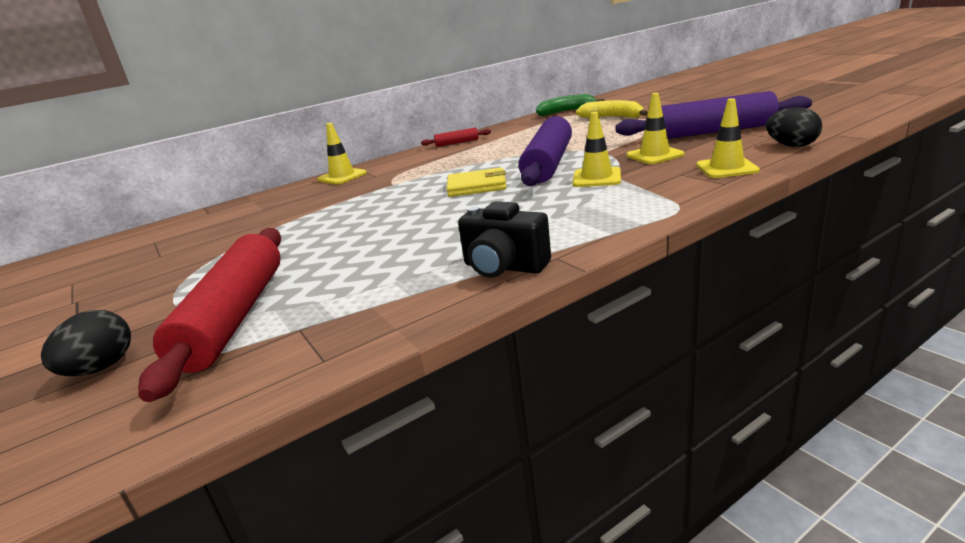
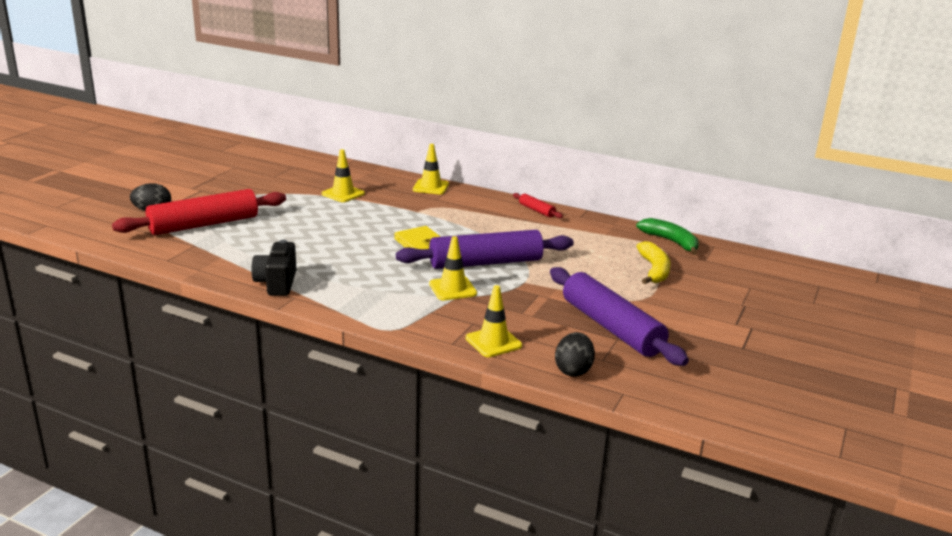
camera: 55 degrees right, 0 degrees up
(654, 155) = (523, 306): yellow traffic cone -> yellow traffic cone (343, 194)

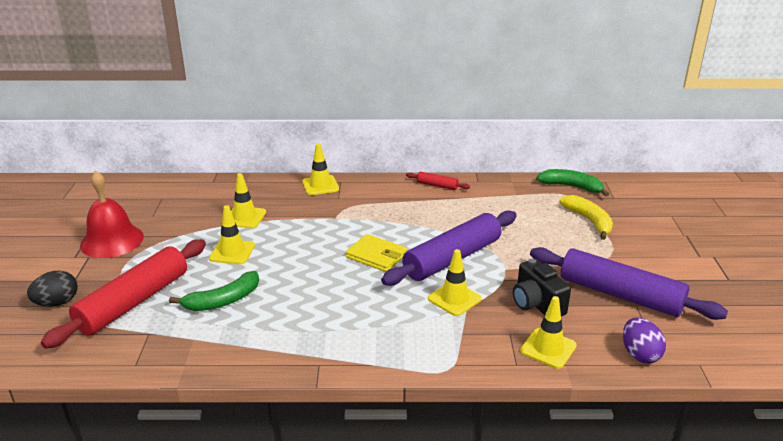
camera: 25 degrees left, 5 degrees up
(228, 184) = (112, 240): none -> red bell
(267, 241) = (223, 301): none -> green banana
(277, 283) = (284, 353): black camera -> black camera (536, 304)
(308, 213) = (232, 252): none -> yellow traffic cone
(573, 370) = (639, 354): black egg -> purple egg

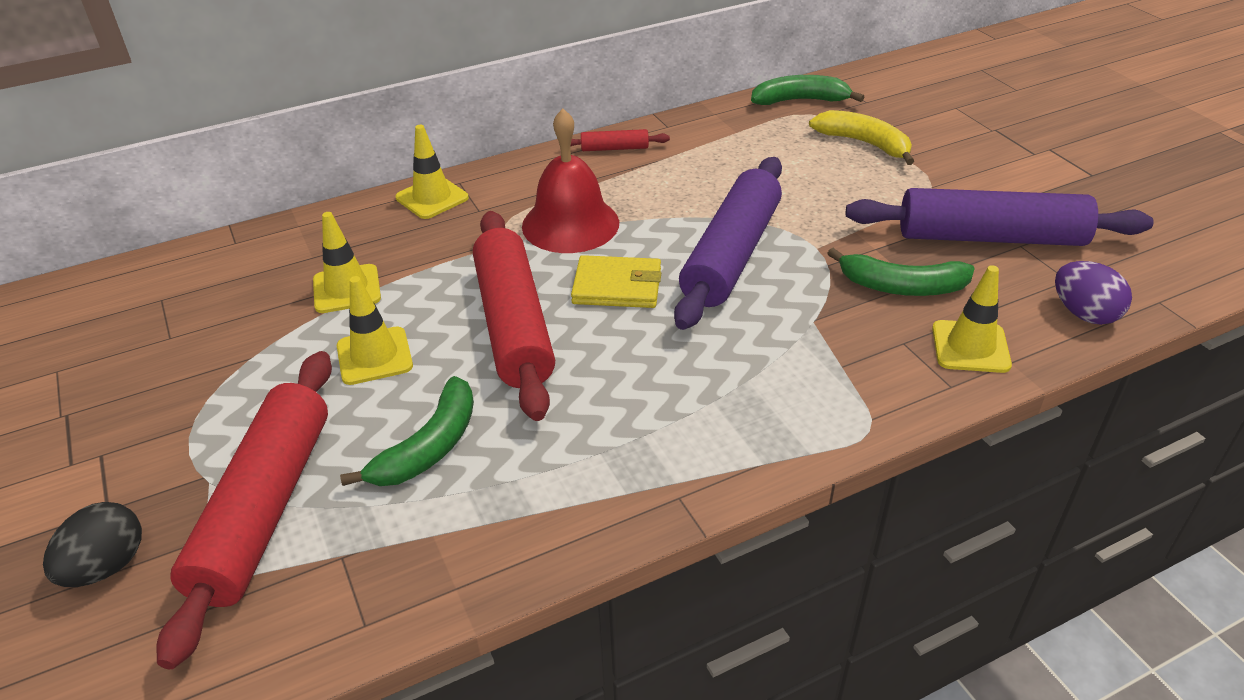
camera: 25 degrees left, 10 degrees up
(112, 240) = (124, 408): red bell -> red bell (570, 224)
(308, 258) = (513, 324): none -> red rolling pin
(454, 299) = (786, 317): yellow traffic cone -> none
(536, 304) = (901, 287): black camera -> green banana

